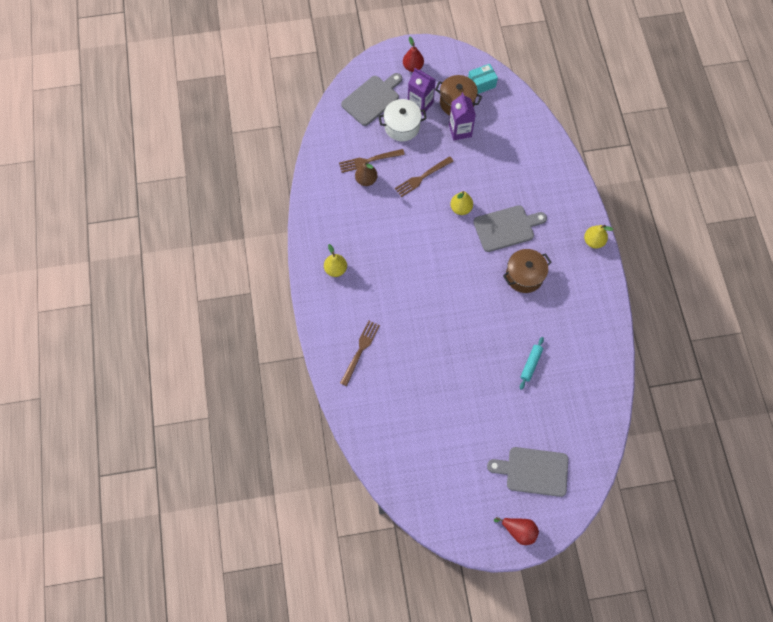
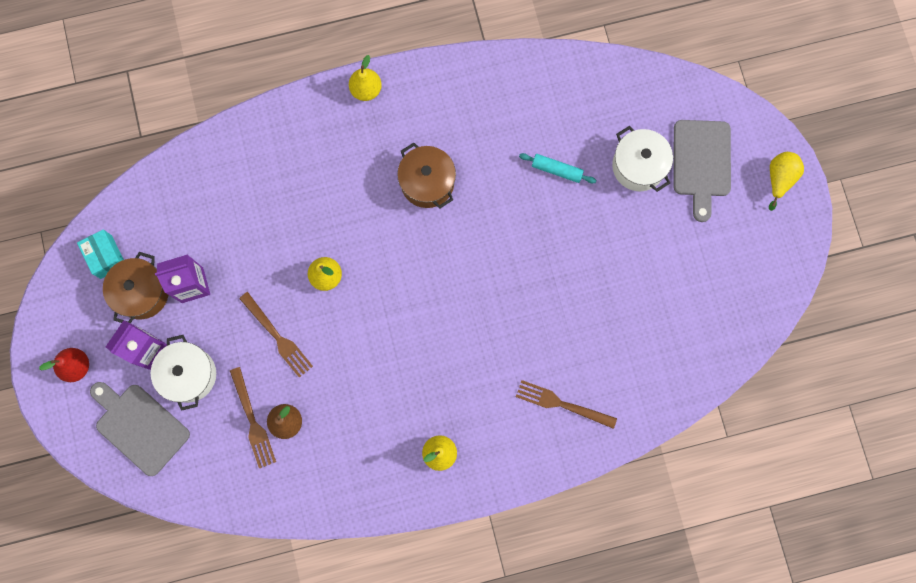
camera: 95 degrees left, 10 degrees up
(506, 228) = (354, 209): grey cutting board -> none
(518, 530) = (779, 179): red pear -> yellow pear
(532, 423) = (638, 166): none -> white pot

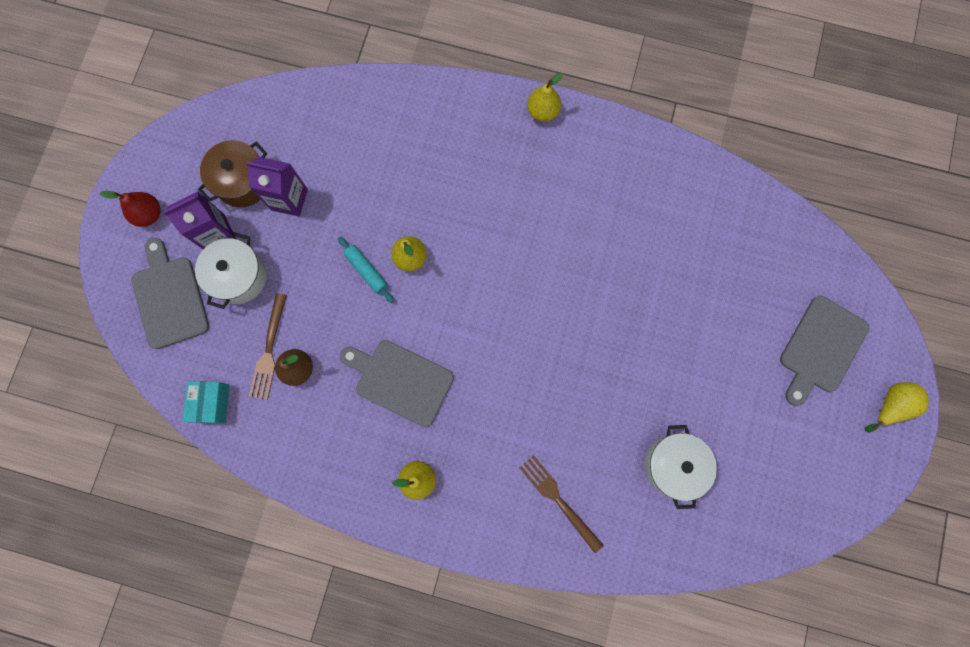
camera: 30 degrees right, 0 degrees up
(106, 257) = (231, 134): turquoise box -> turquoise box (212, 403)
(278, 337) = (336, 288): brown fork -> none
(378, 382) = (400, 380): none -> grey cutting board
(427, 182) = (550, 224): brown pot -> none
(556, 170) = (677, 278): turquoise rolling pin -> turquoise rolling pin (366, 271)
(638, 166) = (757, 317): white pot -> white pot (673, 465)

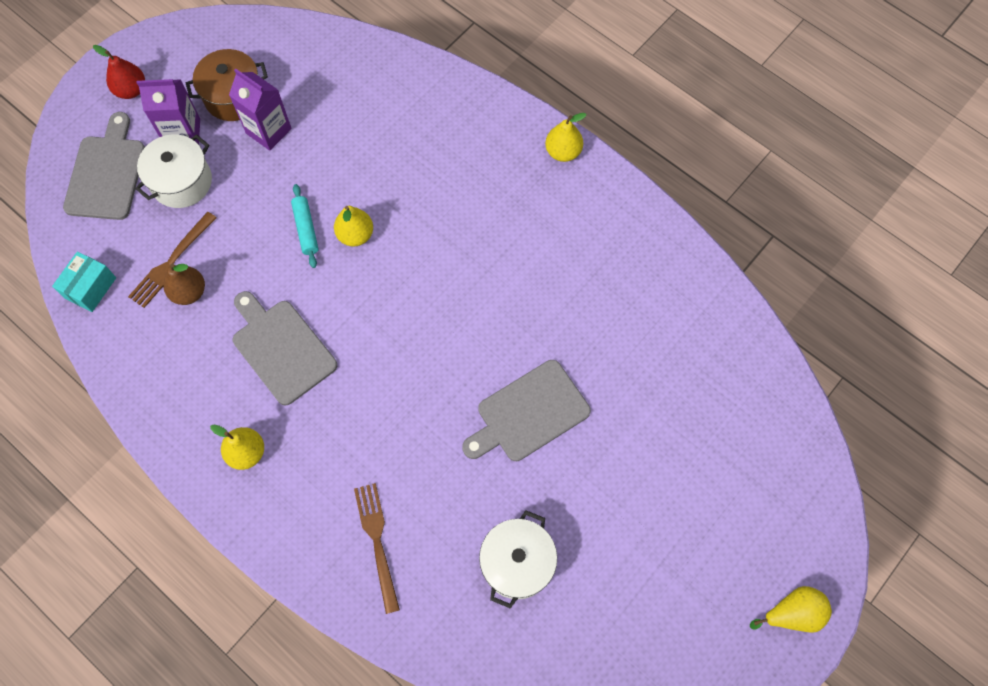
camera: 25 degrees right, 10 degrees down
(820, 348) = (742, 515): grey cutting board -> grey cutting board (528, 413)

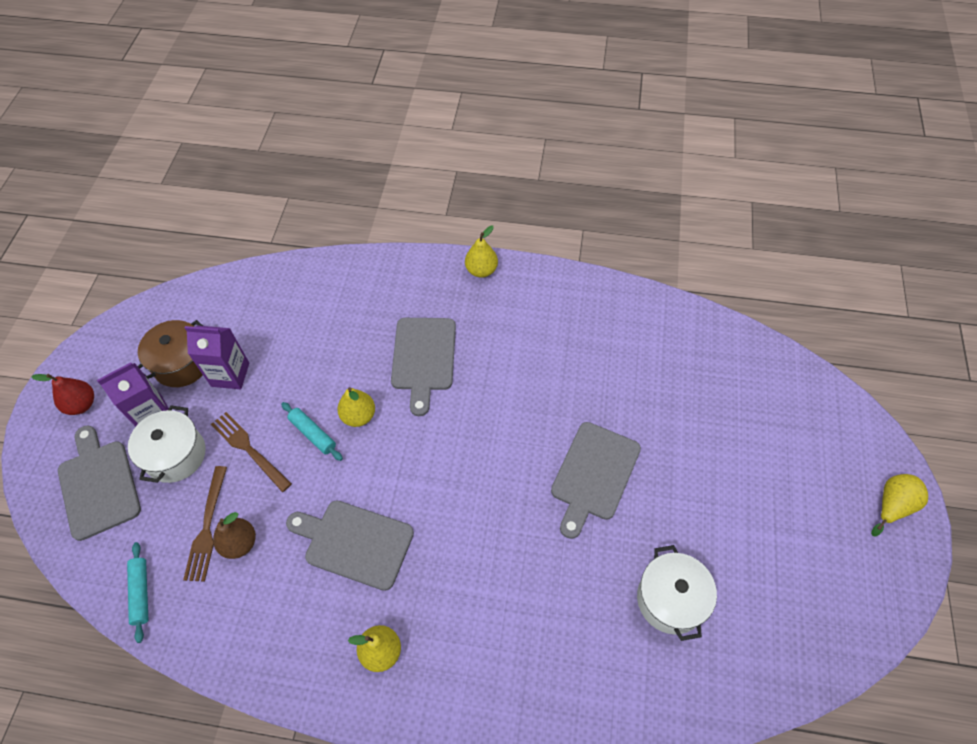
camera: 30 degrees left, 10 degrees down
(90, 288) = (141, 593): turquoise box -> turquoise rolling pin
(377, 541) = (546, 656): brown fork -> brown fork (248, 449)
(448, 212) = (423, 358): none -> grey cutting board

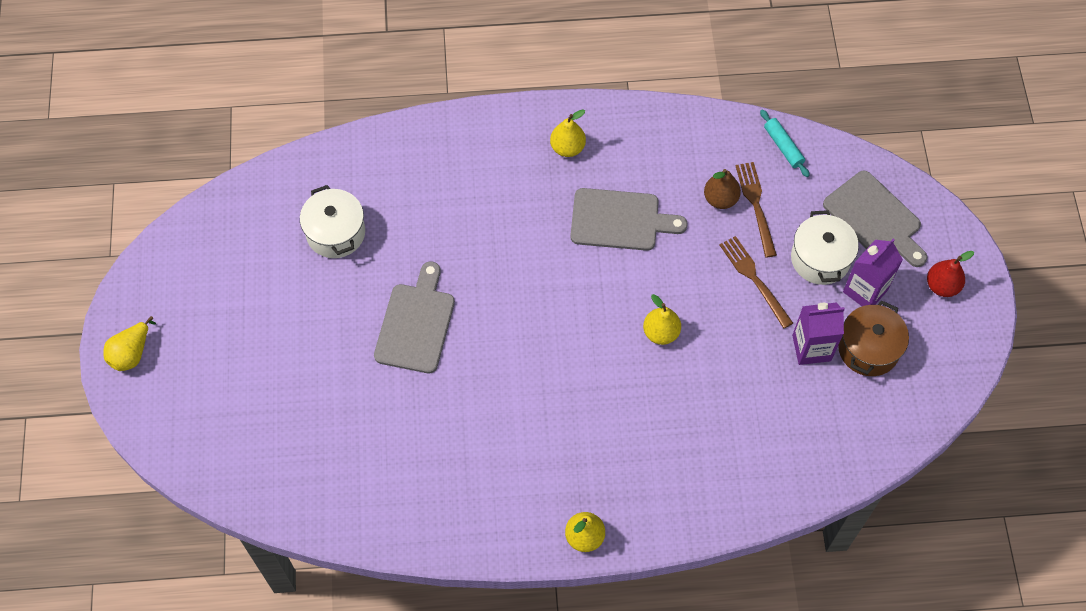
camera: 165 degrees right, 5 degrees up
(248, 449) = (754, 279): brown fork -> brown fork turned 150 degrees counterclockwise
(312, 434) = (699, 305): turquoise rolling pin -> none
(423, 358) = (616, 409): grey cutting board -> none

